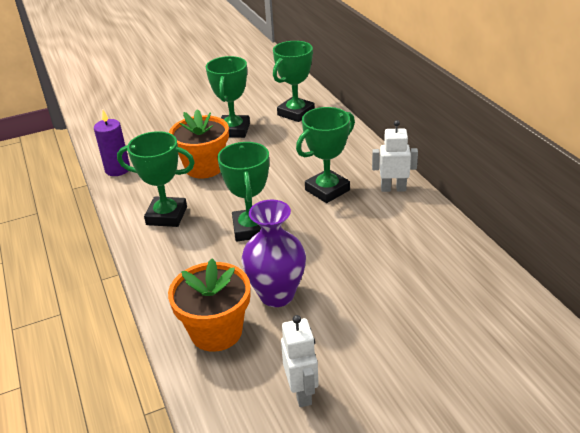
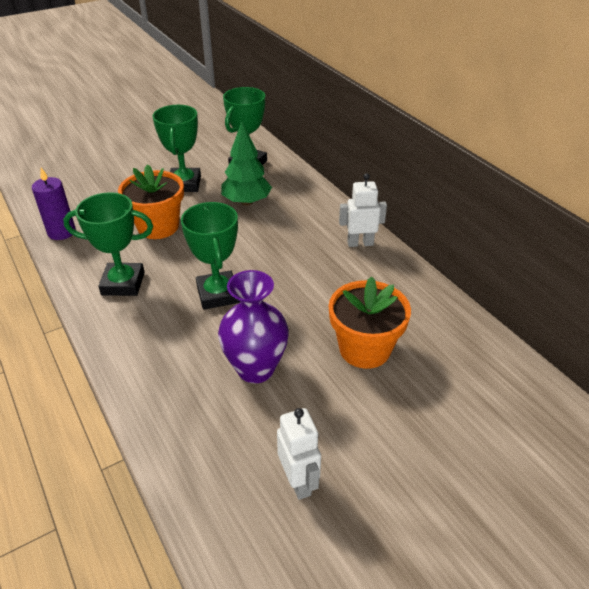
camera: 10 degrees left, 5 degrees up
(216, 331) = (195, 416): orange flower pot -> orange flower pot (364, 349)
(289, 148) = (246, 202): none -> green tree
(327, 190) = (292, 247): green trophy -> none

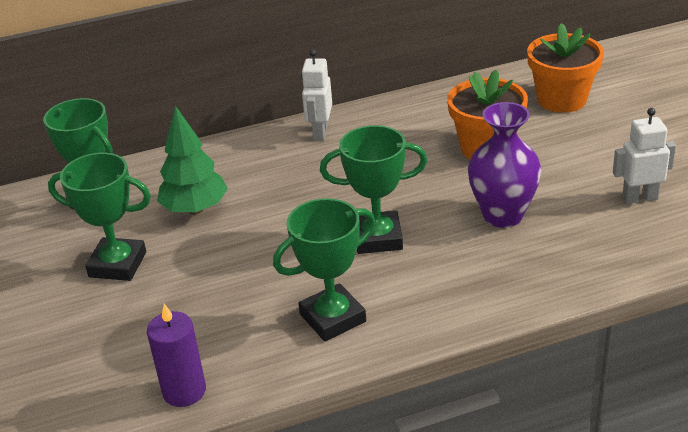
camera: 75 degrees left, 5 degrees down
(123, 283) = (332, 318): green trophy -> green trophy turned 45 degrees clockwise
(158, 226) = (216, 289): orange flower pot -> orange flower pot (561, 99)

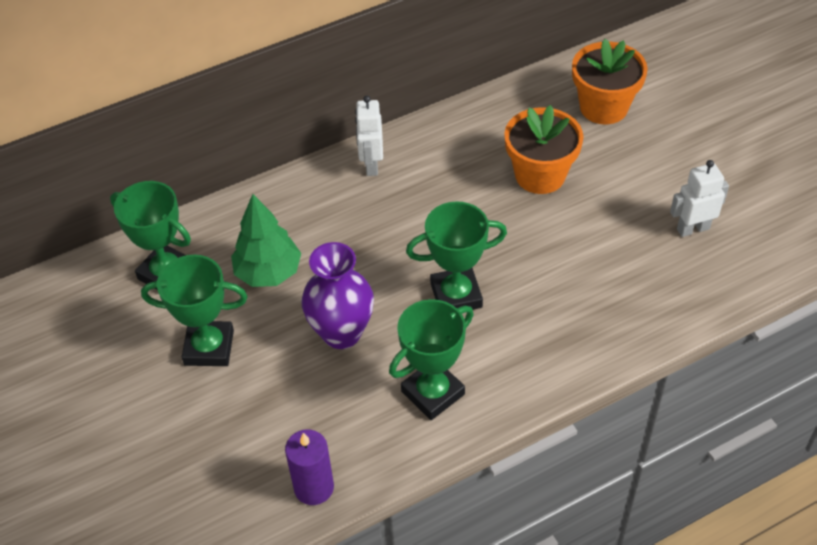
camera: 10 degrees left, 15 degrees up
(502, 215) = (569, 259): purple vase -> purple vase (341, 333)

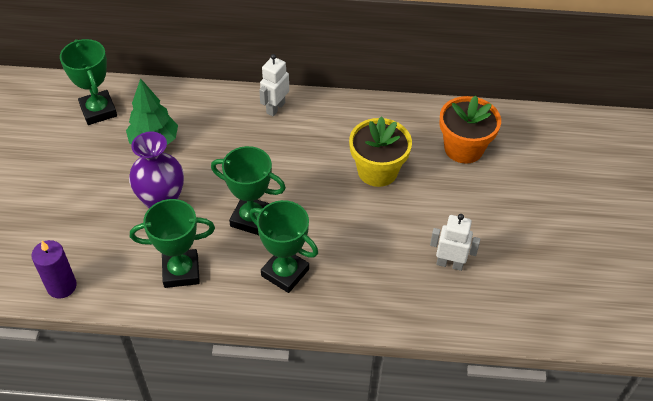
camera: 30 degrees right, 0 degrees up
(209, 348) = (81, 168): green trophy -> green trophy (285, 273)
(540, 175) = (377, 171): orange flower pot -> yellow flower pot

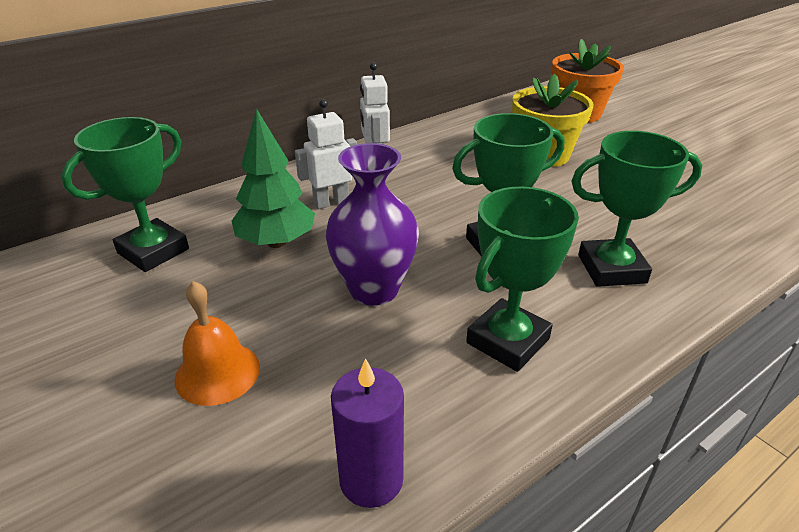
camera: 40 degrees left, 15 degrees down
(59, 201) = (217, 373): none -> orange bell
(98, 111) = (153, 251): green trophy -> green trophy turned 75 degrees counterclockwise
(449, 263) = (714, 181): white robot -> white robot (331, 202)

